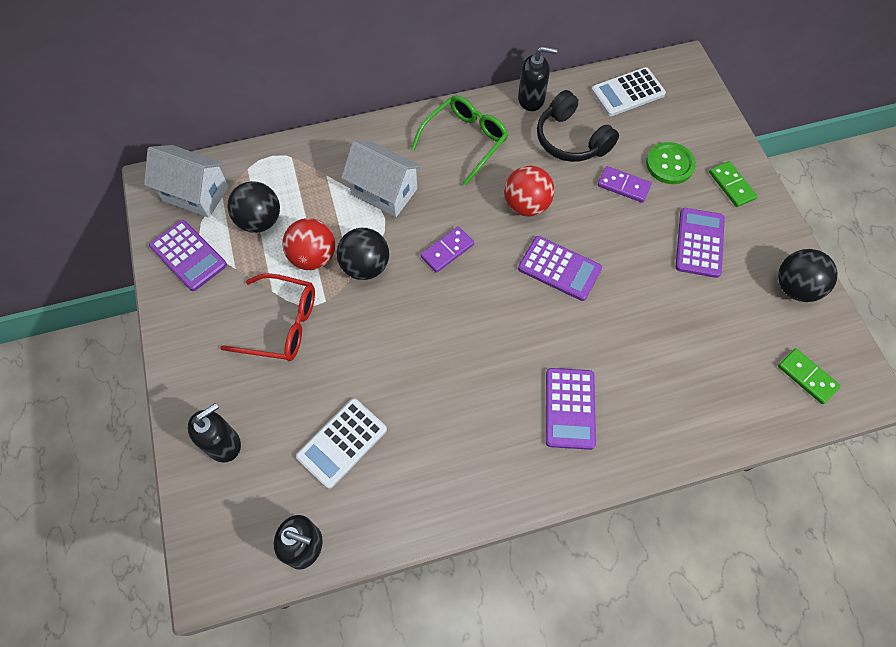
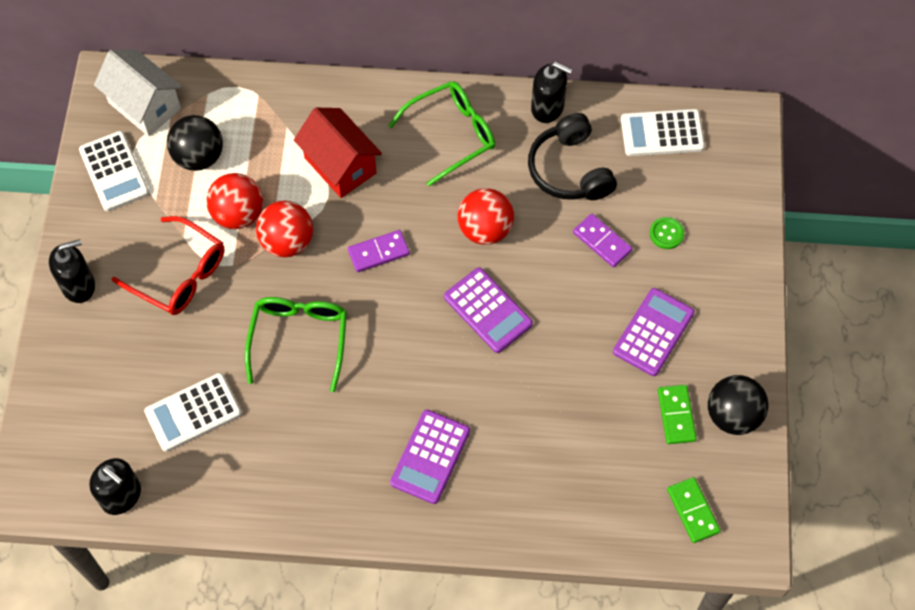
camera: 20 degrees right, 0 degrees up
(188, 255) = (114, 171): purple calculator -> white calculator
(223, 443) = (82, 374): black soap dispenser -> black soap dispenser (79, 285)
(365, 266) = (287, 242): black ball -> red ball
(384, 191) = (340, 165): white house -> red house
(410, 344) = (299, 338): none -> green glasses
(669, 164) = (666, 234): green button -> green button, size x0.61
(731, 185) = (724, 280): green domino -> green domino (676, 415)

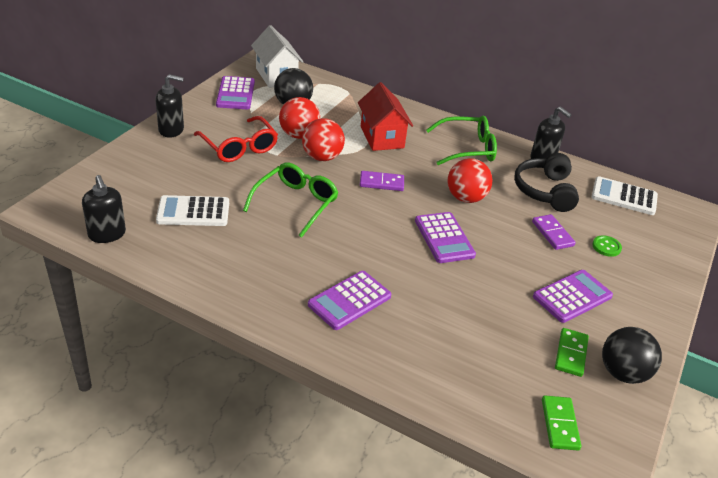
camera: 20 degrees right, 25 degrees down
(114, 171) = (235, 94): white calculator -> purple calculator

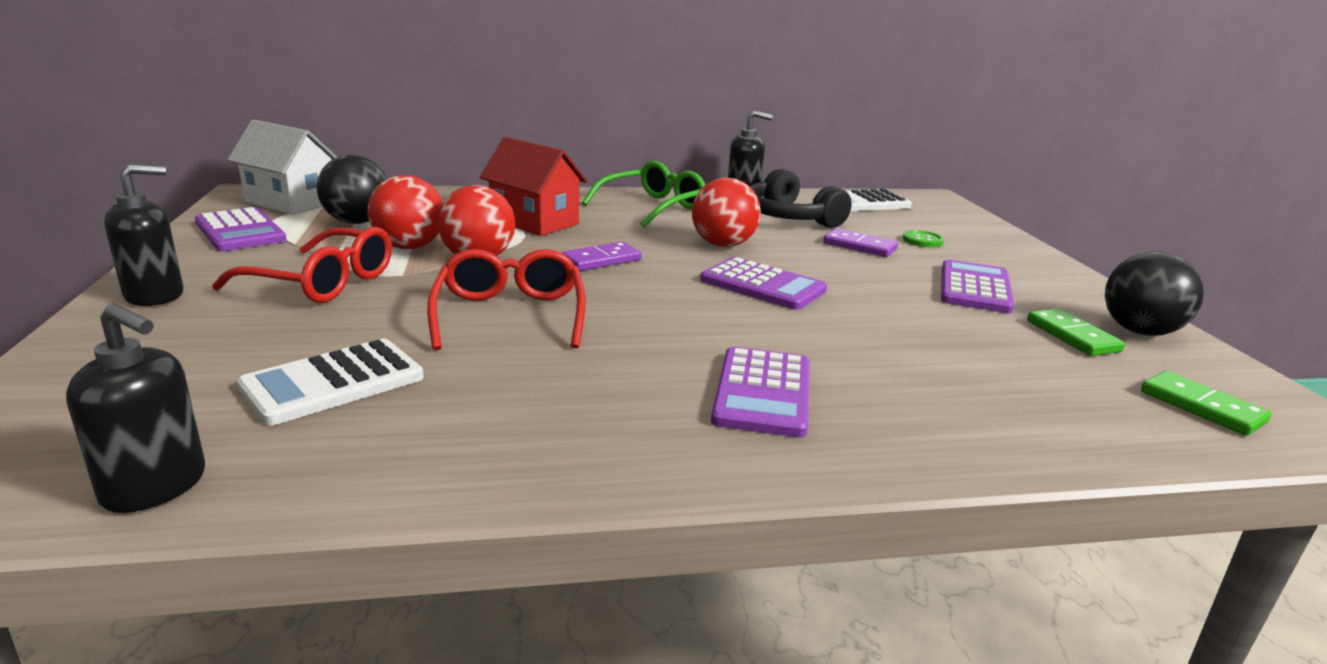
camera: 35 degrees left, 15 degrees down
(296, 203) = (510, 314): green glasses -> red glasses

